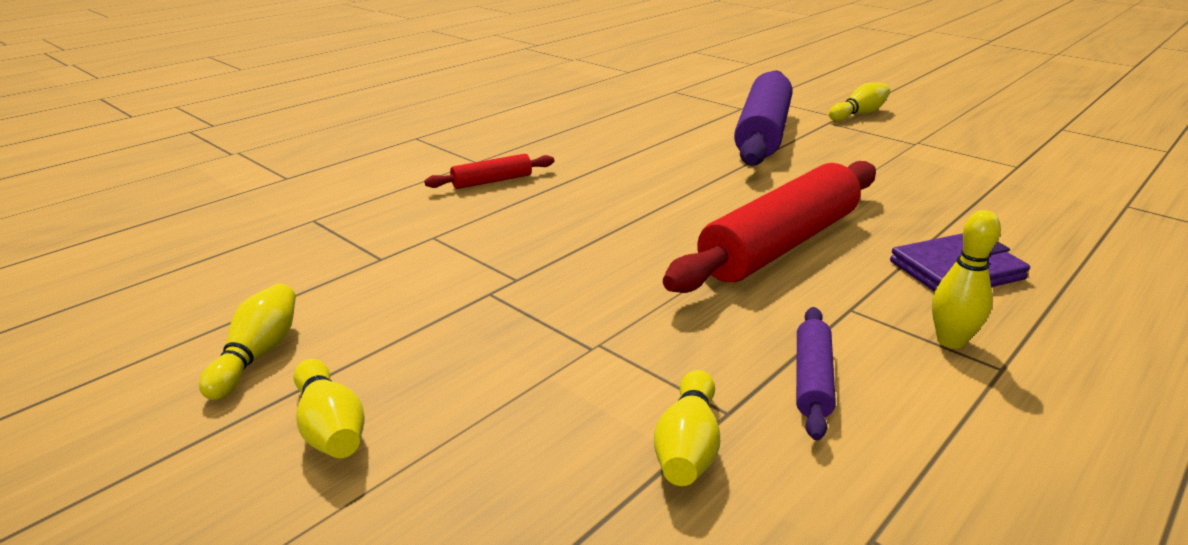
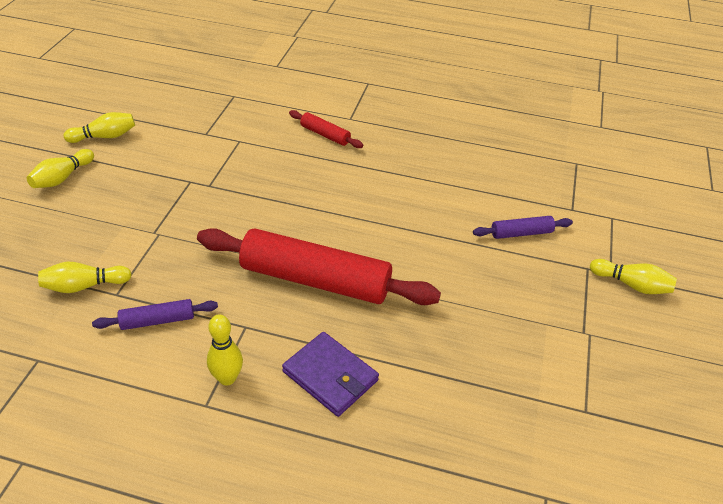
camera: 60 degrees right, 15 degrees up
(762, 133) = (521, 233): purple rolling pin -> purple rolling pin, size x0.45

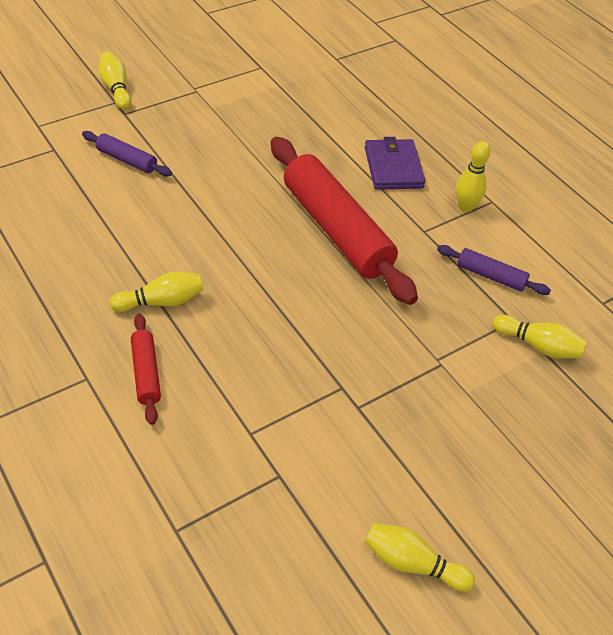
camera: 140 degrees left, 5 degrees up
(62, 178) = (502, 514): yellow bowling pin -> yellow bowling pin (161, 302)

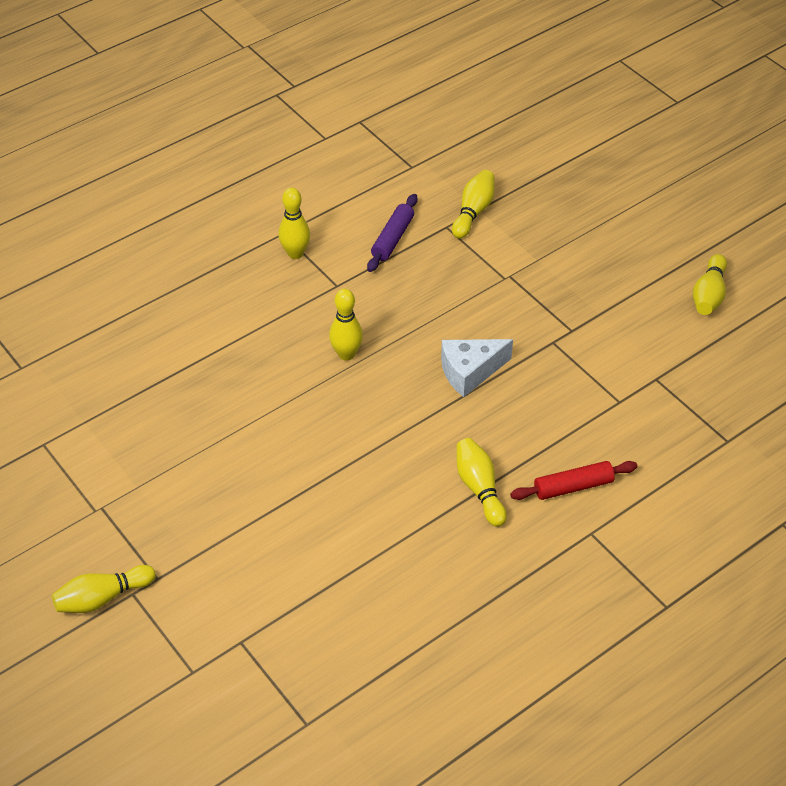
camera: 90 degrees left, 0 degrees up
(127, 160) = (254, 558): purple rolling pin -> none
(306, 313) = (470, 372): none -> white cheese
(336, 229) = (346, 354): red rolling pin -> yellow bowling pin
(393, 167) = (238, 310): purple wallet -> none

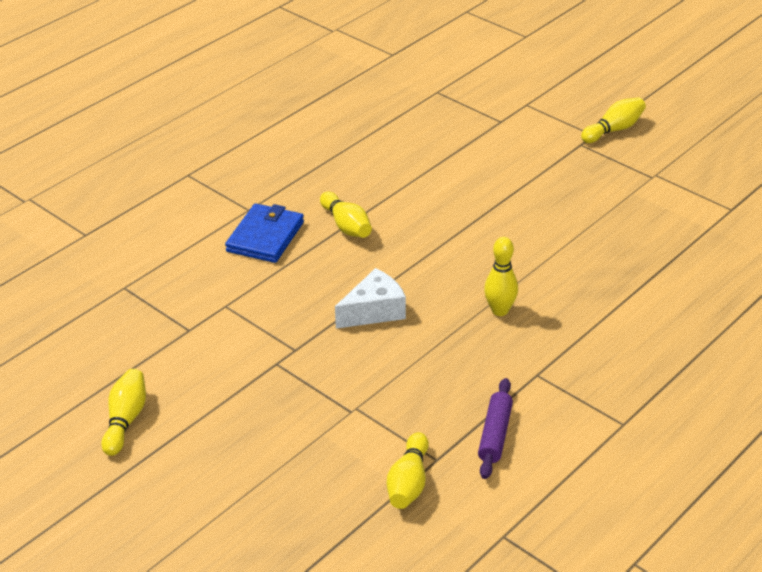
camera: 170 degrees right, 10 degrees down
(295, 253) = (597, 402): yellow bowling pin -> none
(573, 486) = (265, 237): red rolling pin -> blue wallet

